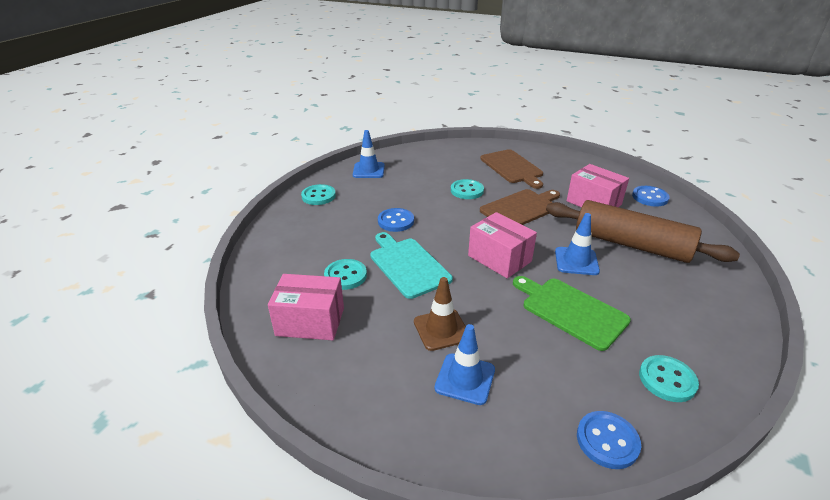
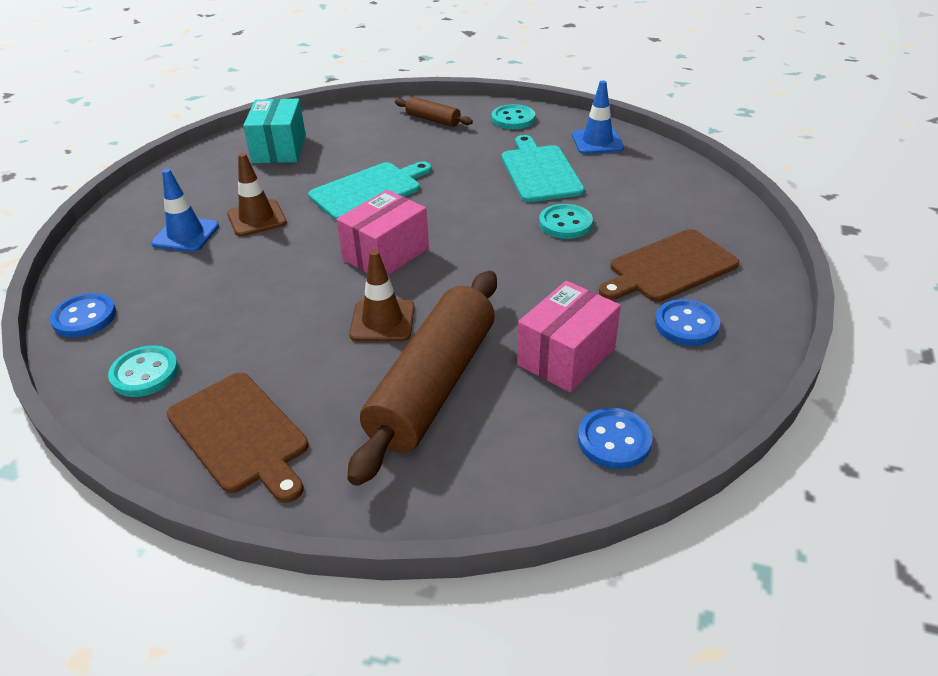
camera: 85 degrees right, 5 degrees up
(299, 230) = (433, 120): none -> brown rolling pin
(310, 321) = (279, 149): pink box -> turquoise box
(345, 276) = (349, 156): turquoise button -> none
(396, 221) = (464, 174): blue button -> blue button (686, 325)
(401, 193) = (540, 171): none -> turquoise cutting board
(521, 208) = (524, 274): brown cutting board -> brown cutting board (240, 434)
(571, 310) = (275, 308): green cutting board -> none
(576, 261) = (382, 321): blue traffic cone -> brown traffic cone

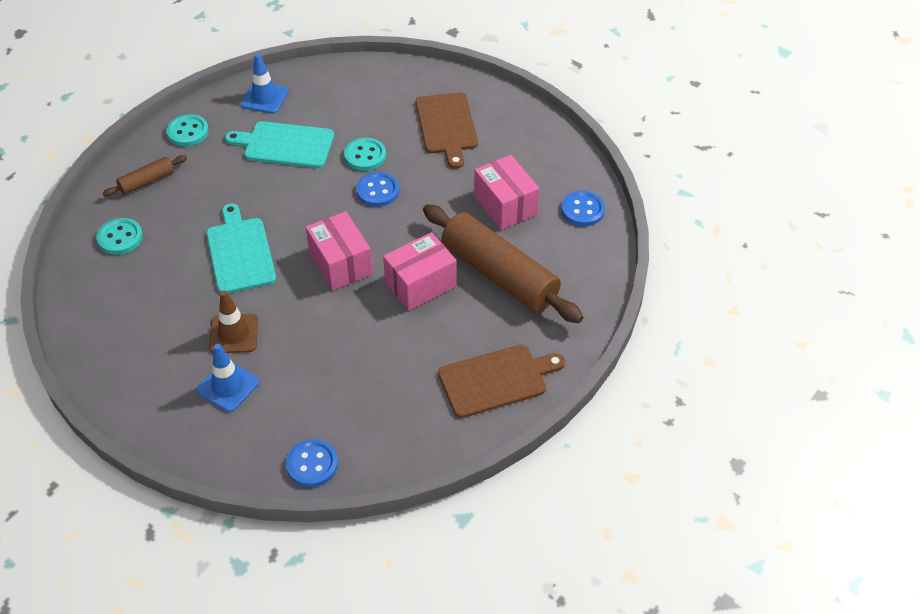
camera: 70 degrees left, 10 degrees up
(145, 373) = (406, 428): turquoise button -> turquoise button (120, 238)
(279, 149) = (118, 299): turquoise box -> none
(382, 321) = (420, 284): brown traffic cone -> pink box
(686, 325) = (506, 142): blue button -> blue button (378, 191)

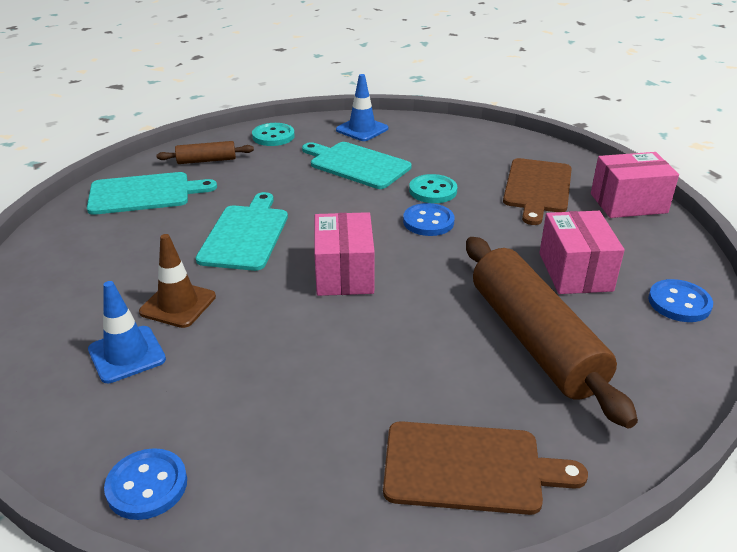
camera: 25 degrees right, 15 degrees down
(120, 238) = (144, 193): turquoise button -> turquoise cutting board
(420, 284) = (426, 320): pink box -> pink box (628, 203)

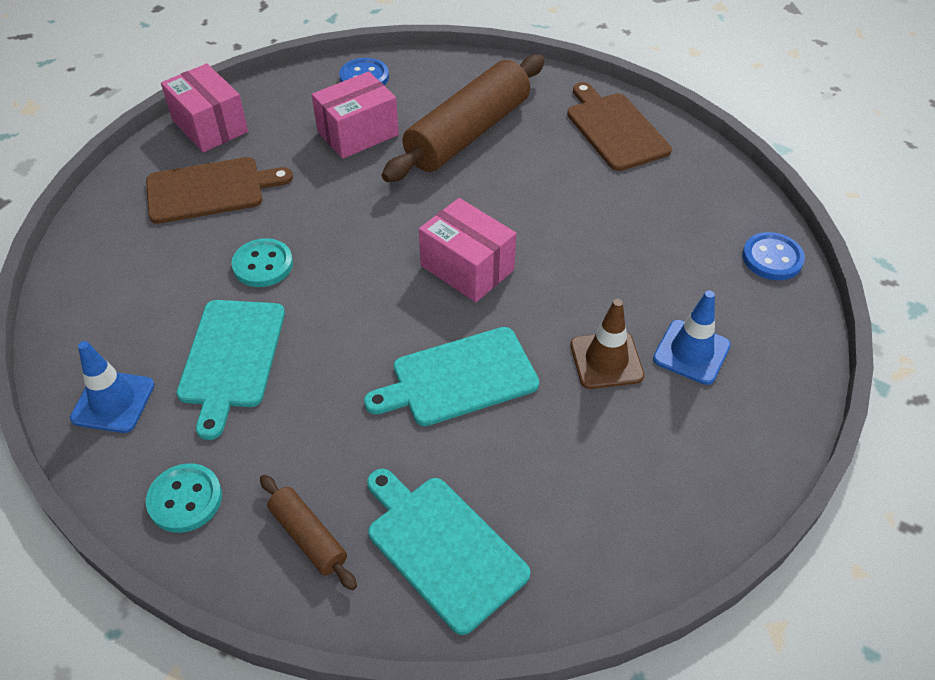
camera: 120 degrees left, 15 degrees up
(344, 273) = (467, 268): pink box -> pink box turned 75 degrees clockwise
(428, 222) = (333, 245): blue button -> none

